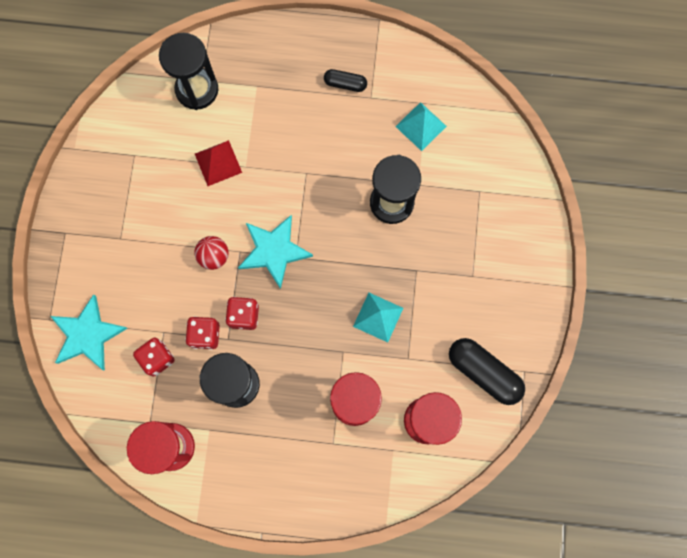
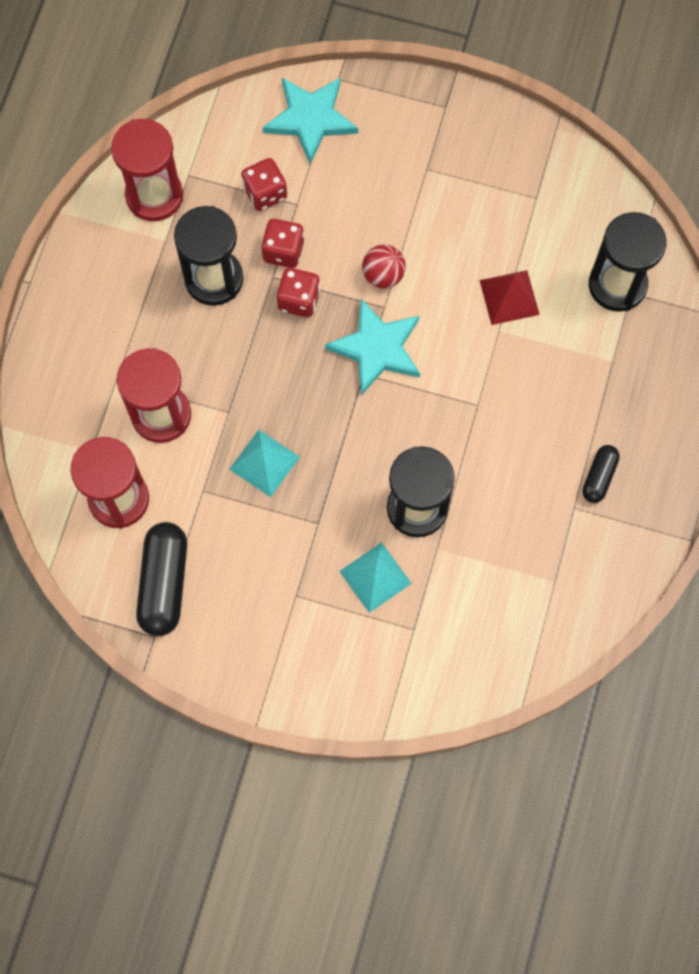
camera: 100 degrees right, 5 degrees down
(421, 126) = (521, 568): turquoise pyramid -> turquoise pyramid (375, 577)
(484, 372) = (164, 583): black capsule -> black capsule turned 45 degrees counterclockwise

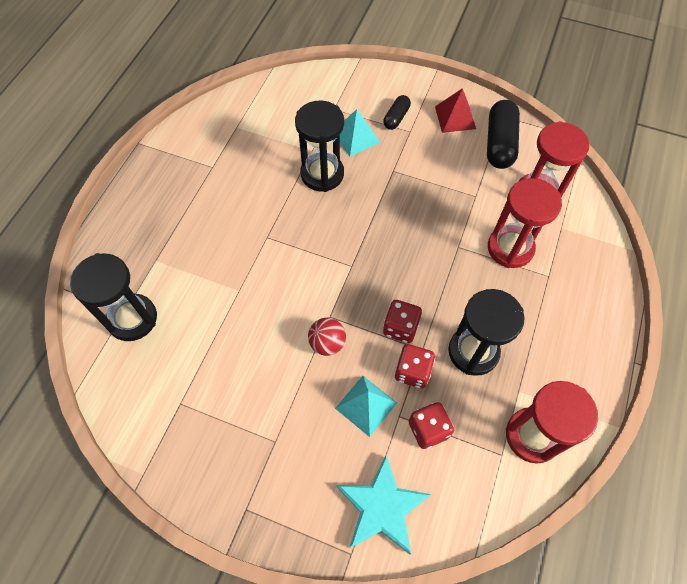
camera: 175 degrees left, 10 degrees down
(264, 463) = (430, 210): turquoise pyramid -> turquoise pyramid (366, 405)
(377, 348) = (339, 284): turquoise star -> none
(509, 297) = (224, 316): red pyramid -> red pyramid (455, 117)
(599, 477) = (189, 183): black capsule -> black capsule (396, 118)

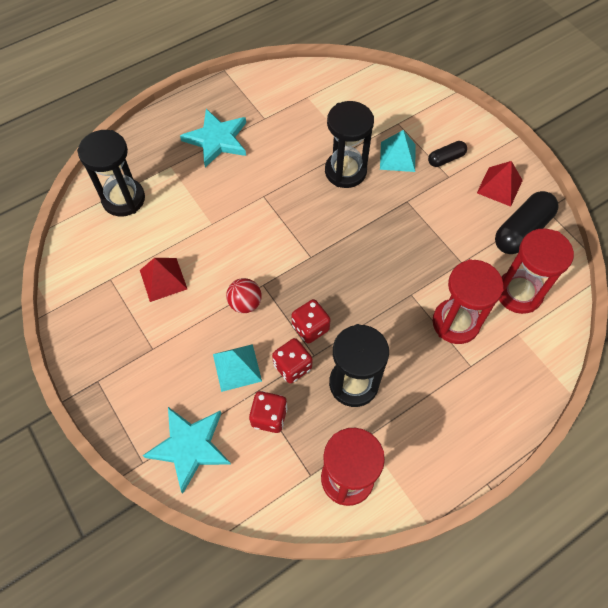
camera: 35 degrees right, 0 degrees up
(182, 210) = (217, 139): none -> turquoise star
(233, 370) = (163, 279): none -> red pyramid

